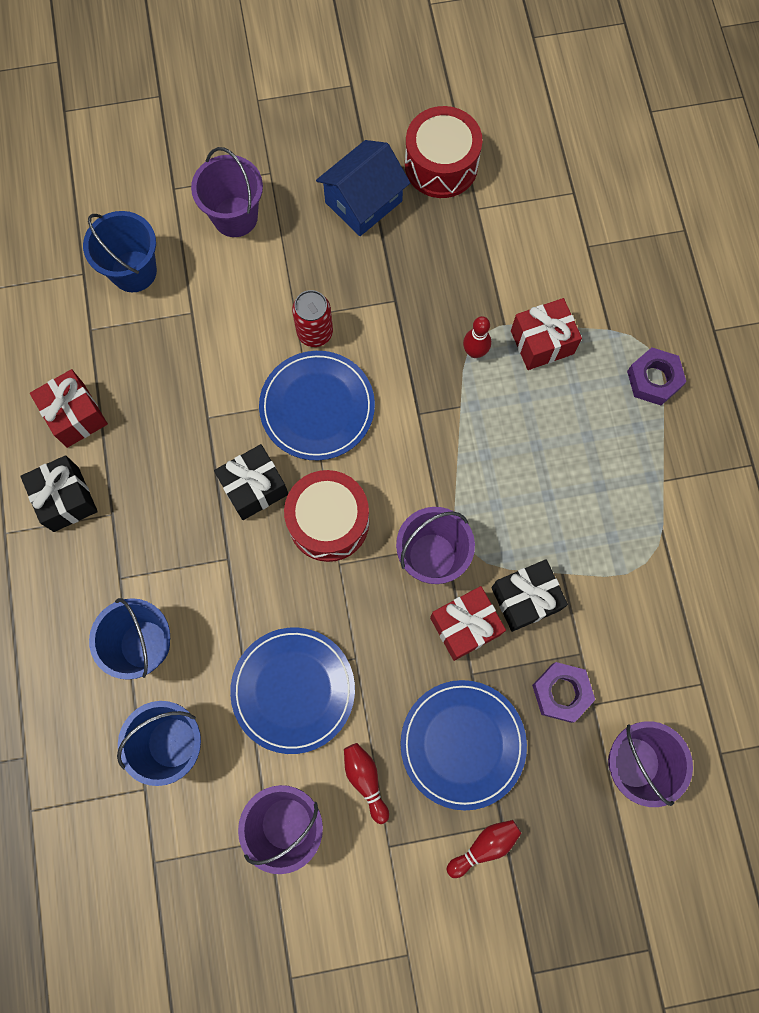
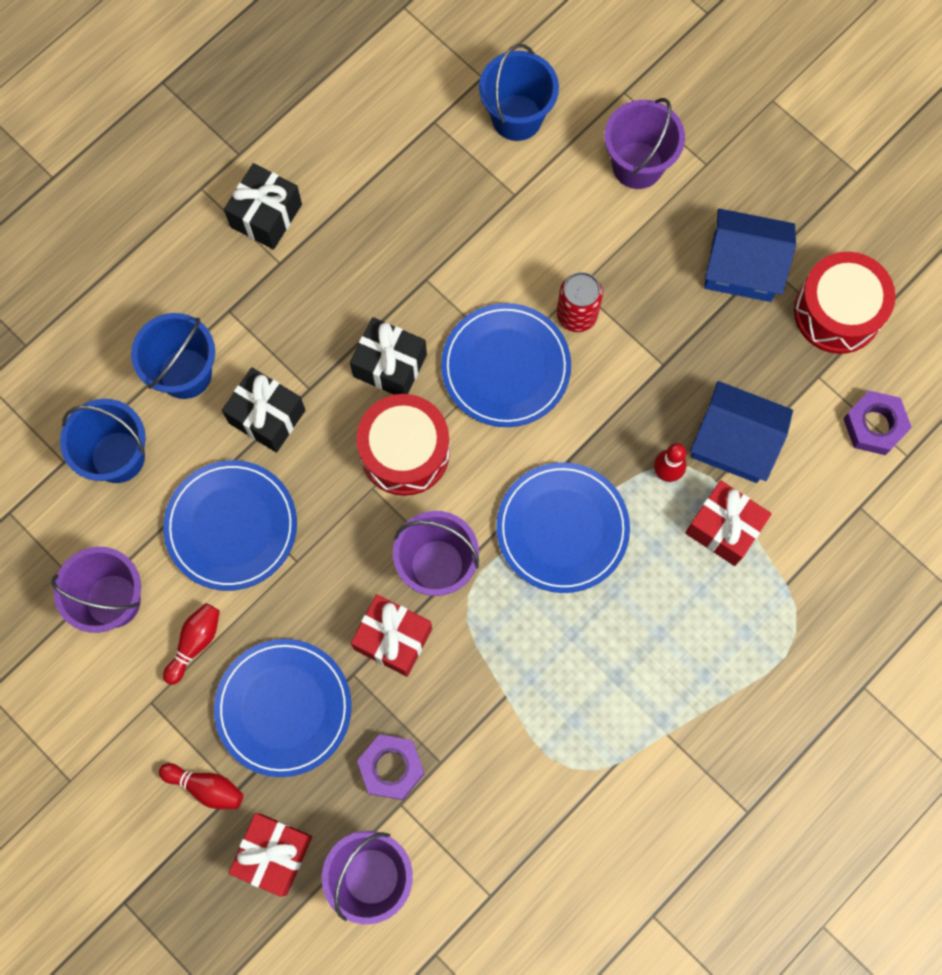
camera: 55 degrees right, 0 degrees up
(75, 415) = (346, 168): red gift -> red gift (274, 854)
(466, 450) = (562, 528): none -> blue plate
(485, 293) = (734, 442): none -> blue house
(525, 599) = (457, 677): black gift -> black gift (267, 416)
(654, 379) = (765, 660): purple nut -> purple nut (874, 425)

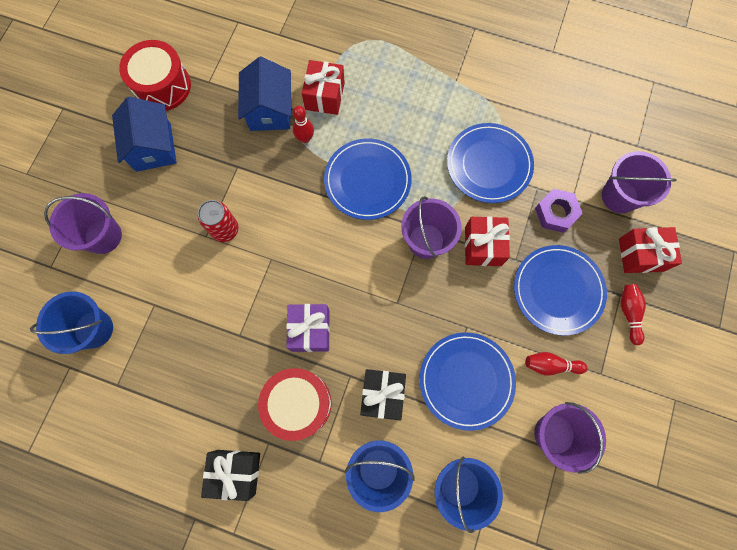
camera: 115 degrees left, 0 degrees up
(390, 365) = (310, 330): black gift -> purple gift
(405, 452) = (364, 293): red drum -> red drum (298, 403)
(506, 367) = (279, 257): blue plate -> blue plate (489, 164)
(874, 425) = (227, 43): purple nut -> none

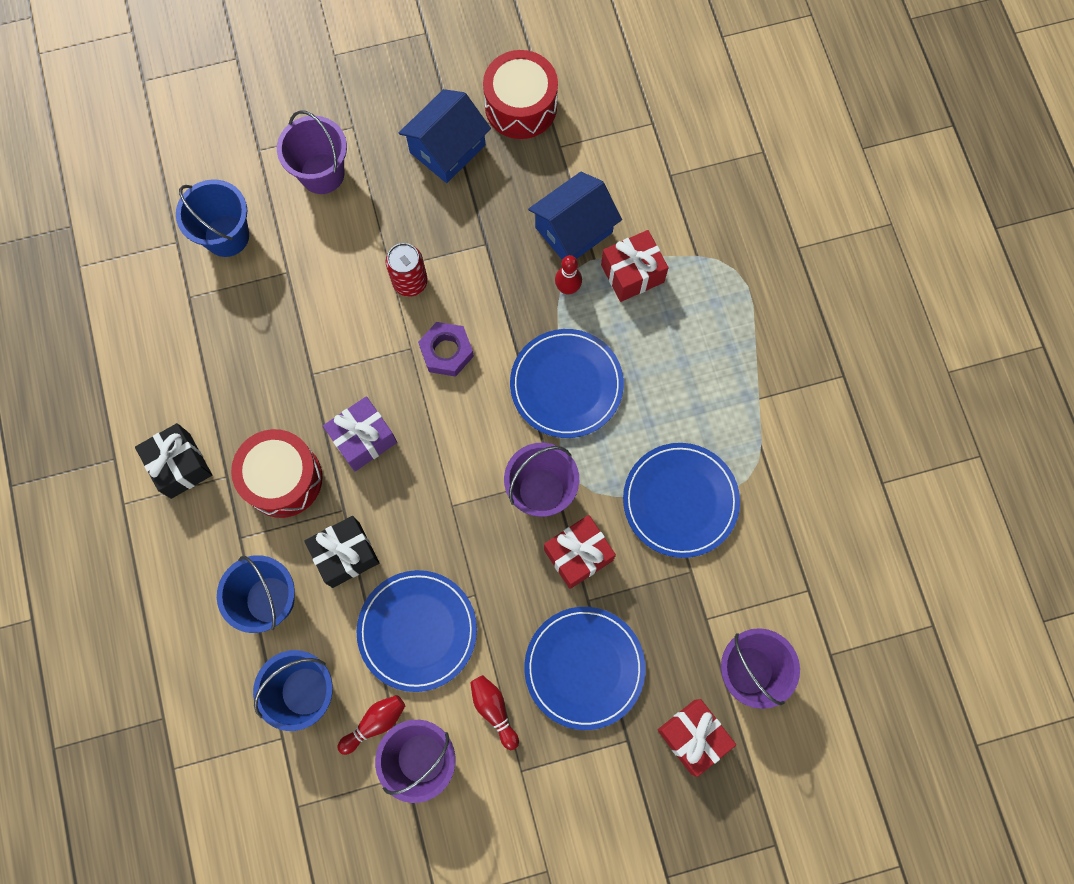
camera: 55 degrees right, 0 degrees up
(555, 213) = (675, 610): purple nut -> purple nut (446, 352)
(629, 313) = (612, 762): red bowling pin -> red bowling pin (375, 723)

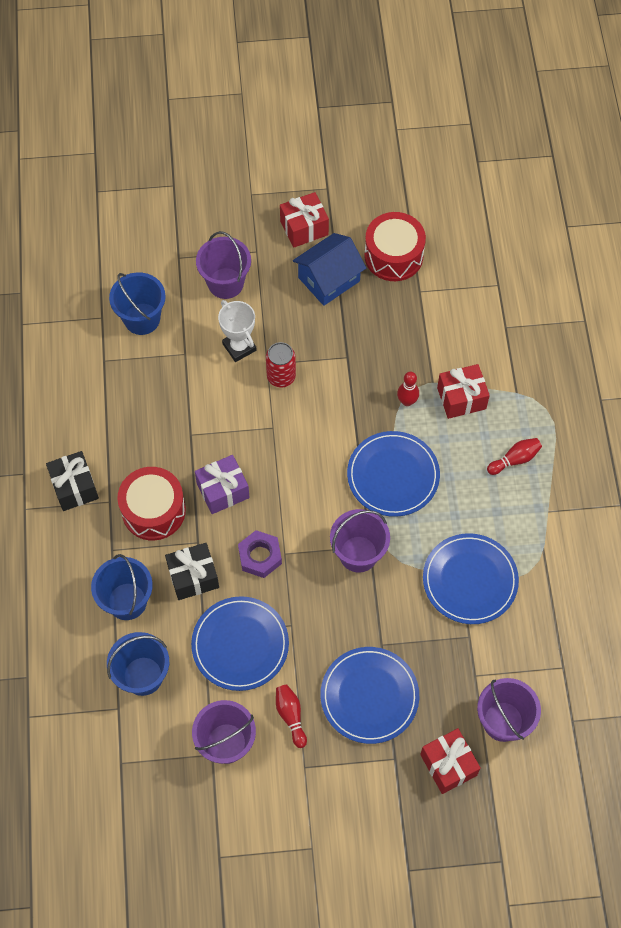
camera: 10 degrees right, 10 degrees down
(352, 253) = (239, 347): none -> white trophy
(375, 723) = (194, 710): red bowling pin -> red bowling pin (514, 459)
(446, 352) = (301, 434): purple nut -> purple nut (260, 556)
(573, 230) = (419, 357): blue house -> none
(578, 555) = (379, 608): red gift -> red gift (304, 228)

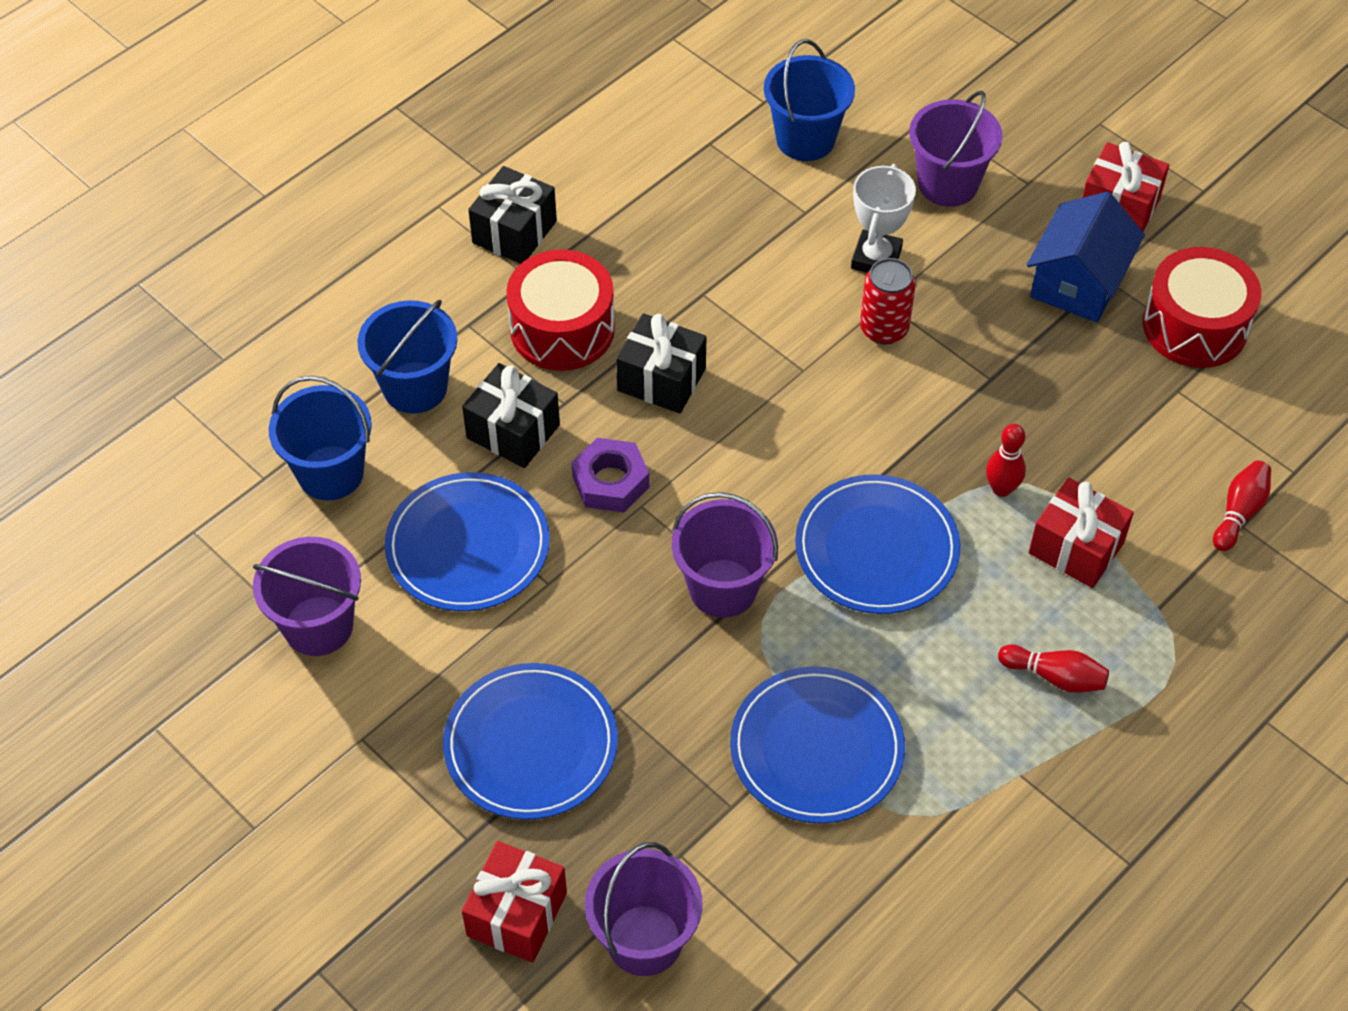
camera: 50 degrees right, 10 degrees down
(223, 490) = (661, 379): purple gift -> black gift
(291, 716) = (420, 672): red bowling pin -> red bowling pin (1239, 512)
(329, 279) = (1078, 282): blue house -> blue house turned 75 degrees counterclockwise

